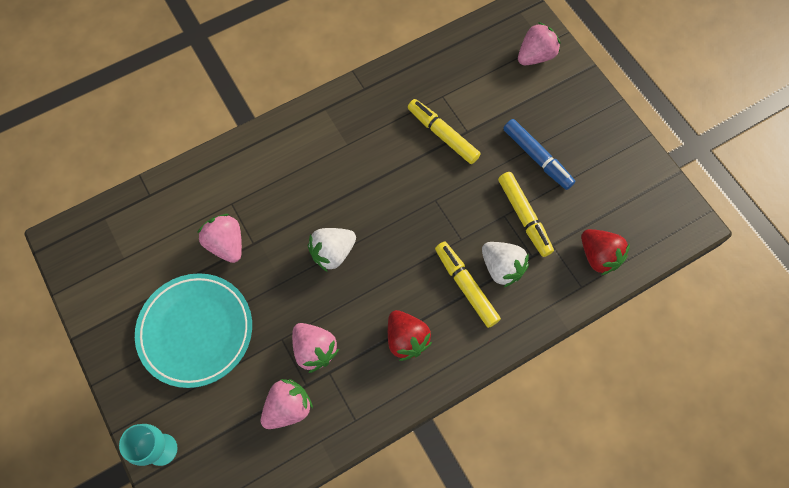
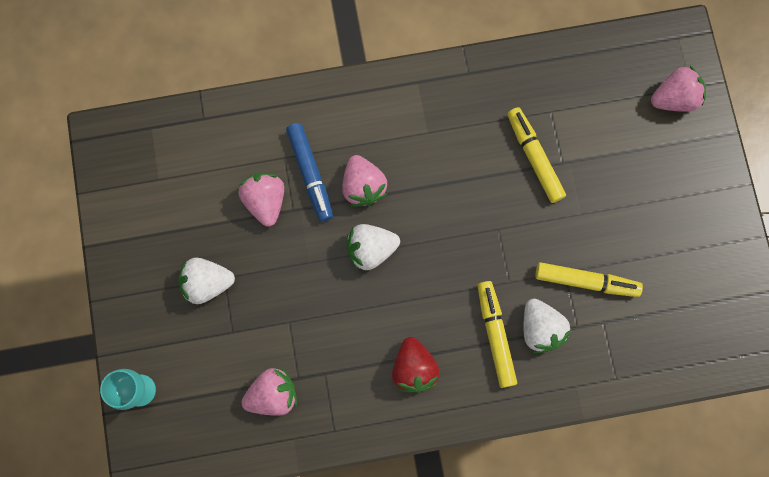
camera: 20 degrees right, 10 degrees up
(196, 331) = (207, 283): turquoise plate -> white strawberry
(314, 350) = (318, 345): pink strawberry -> pink strawberry (363, 186)
(524, 217) = (586, 281): yellow marker -> yellow marker turned 75 degrees counterclockwise
(537, 158) = (627, 220): blue marker -> blue marker (310, 174)
(598, 256) = (648, 353): red strawberry -> none

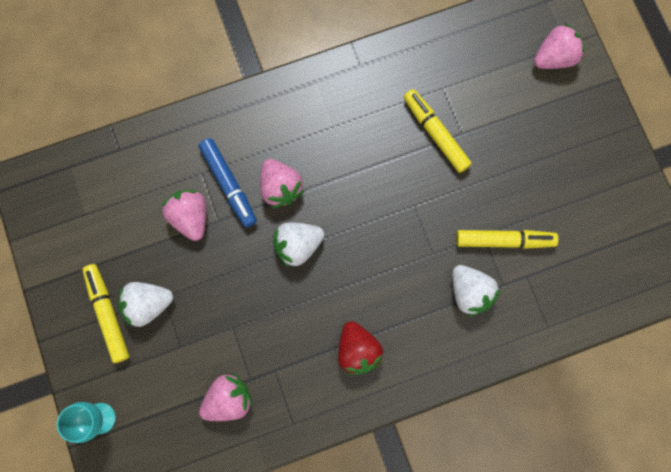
camera: 10 degrees left, 0 degrees up
(495, 335) = (428, 305): yellow marker -> yellow marker (108, 314)

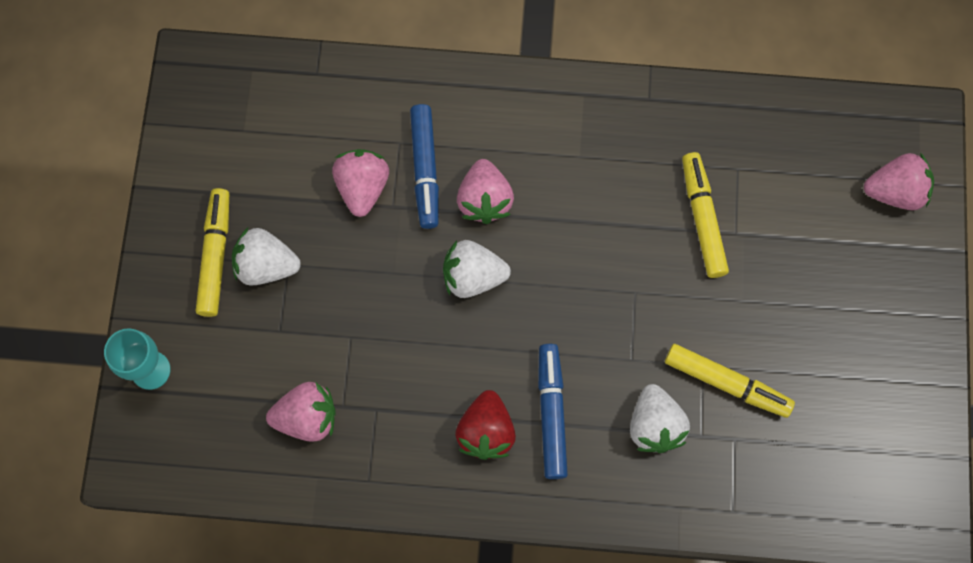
camera: 25 degrees right, 5 degrees down
(396, 316) = (551, 413): none -> blue marker

